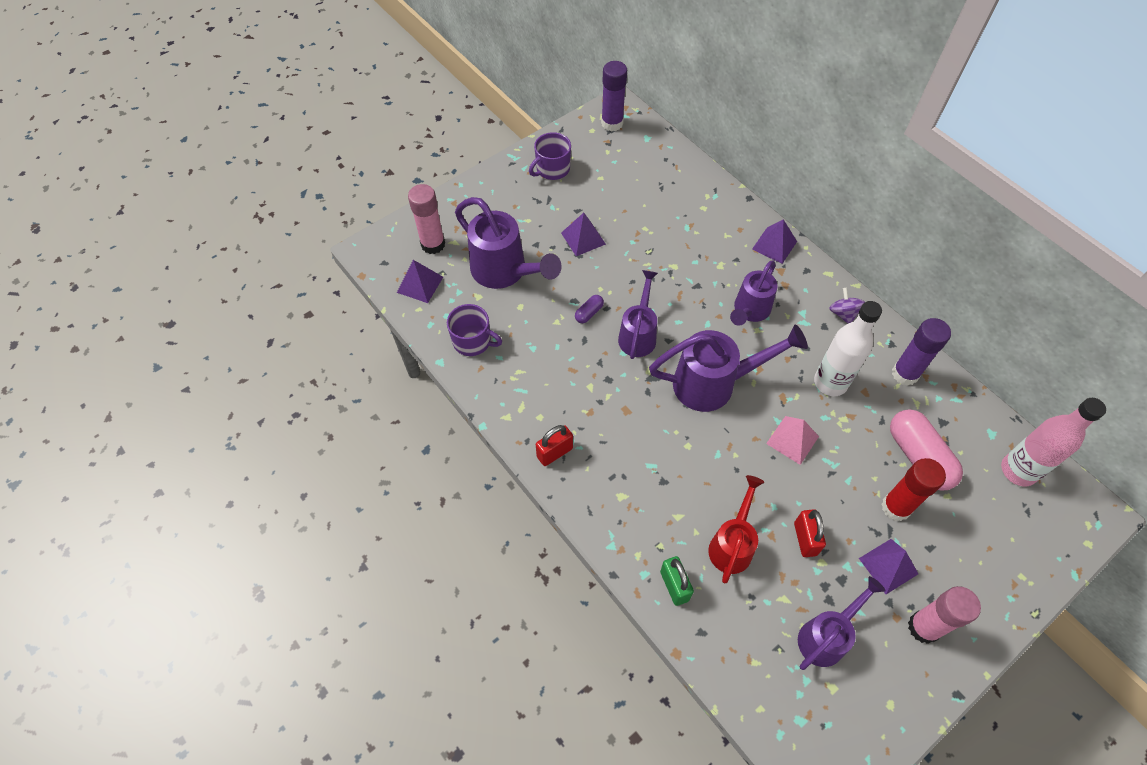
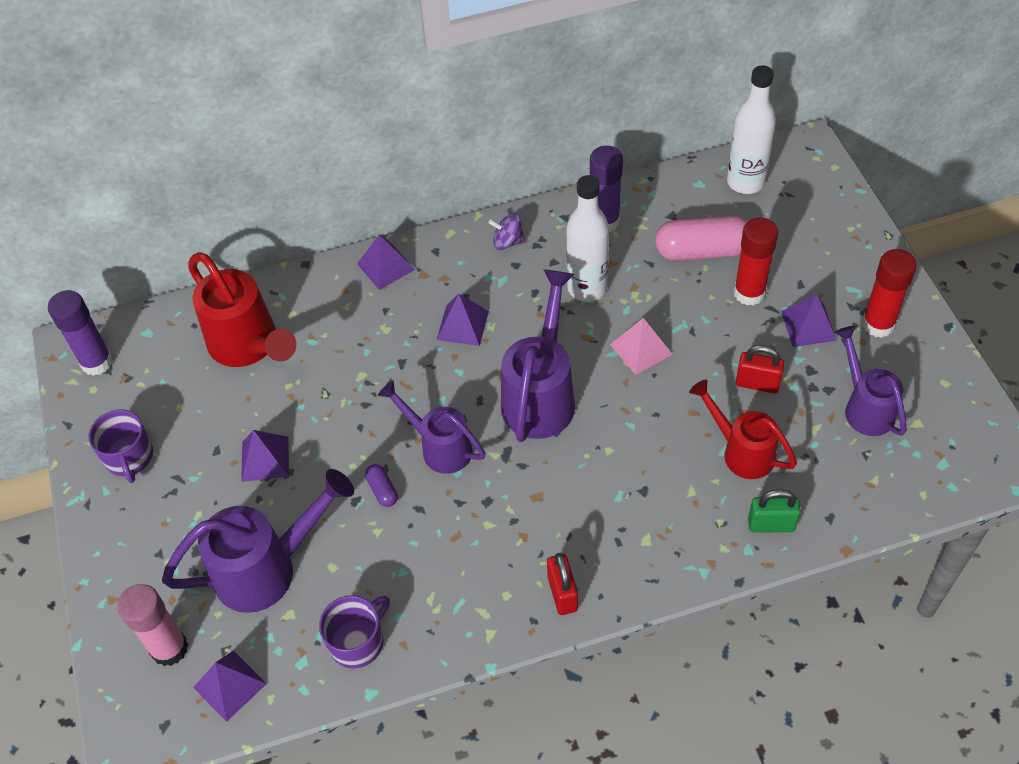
camera: 65 degrees left, 5 degrees down
(664, 195) = (249, 347): none -> red watering can
(749, 311) = (462, 325): purple watering can -> purple pyramid
(923, 627) = (878, 324): pink glue stick -> red glue stick
(1018, 470) = (745, 182): pink bottle -> white bottle

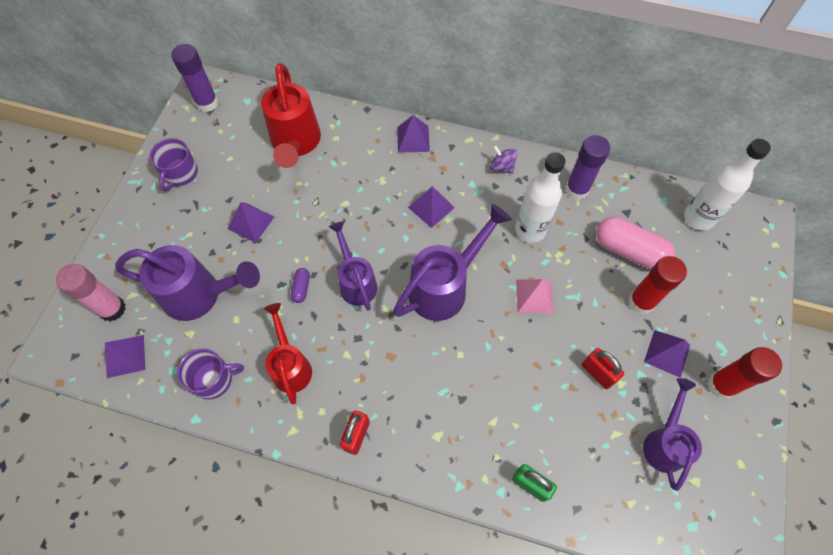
camera: 30 degrees right, 10 degrees up
(741, 451) = (549, 415): red watering can -> red watering can (290, 365)

